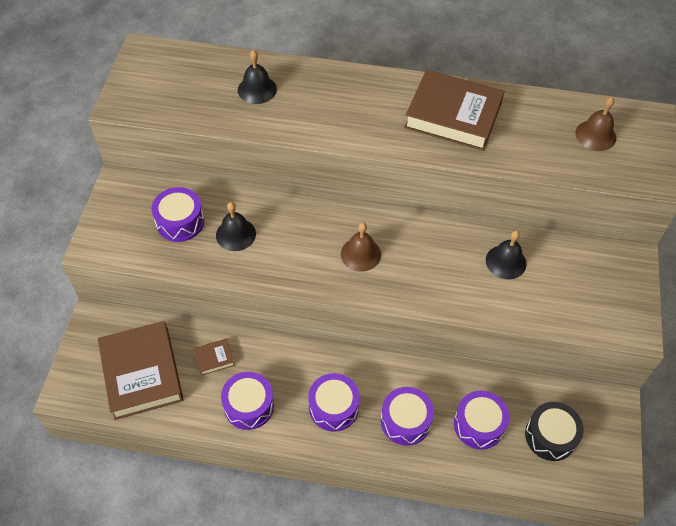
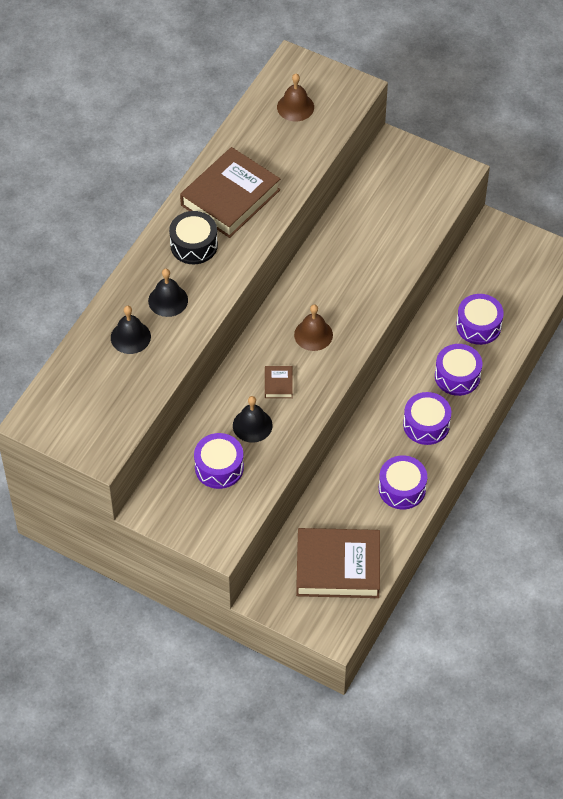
camera: 70 degrees left, 0 degrees up
(214, 358) = (343, 505): brown book -> brown book (278, 384)
(506, 262) = (362, 233): black bell -> black bell (168, 300)
(550, 436) = (505, 281): black drum -> black drum (194, 245)

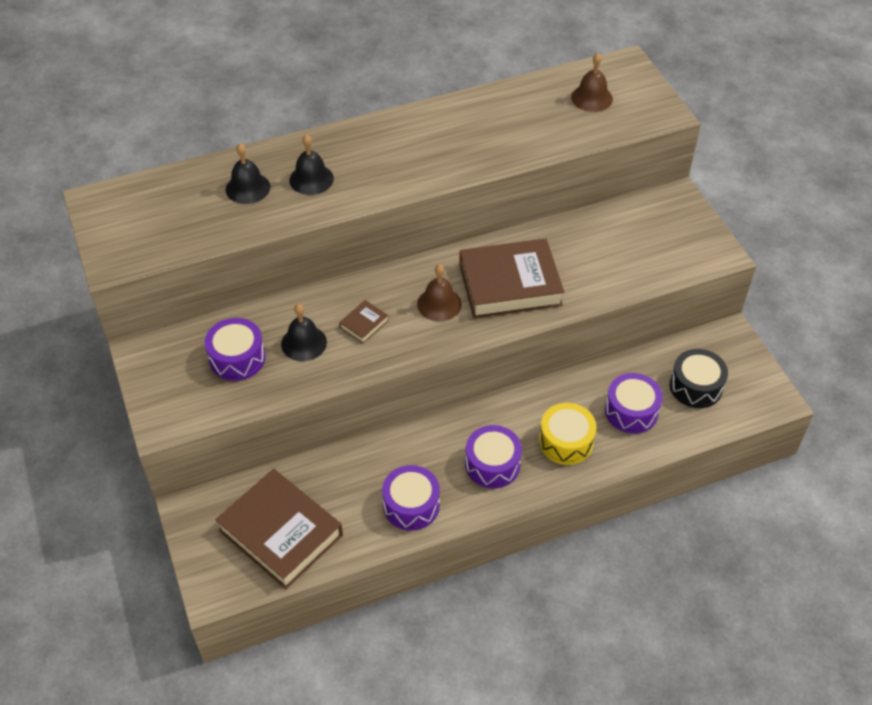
camera: 40 degrees right, 5 degrees down
(194, 245) = (382, 151): black drum -> black drum (696, 386)
(230, 197) = (455, 133): brown book -> brown book (510, 284)
(457, 376) = (566, 441): purple drum -> yellow drum

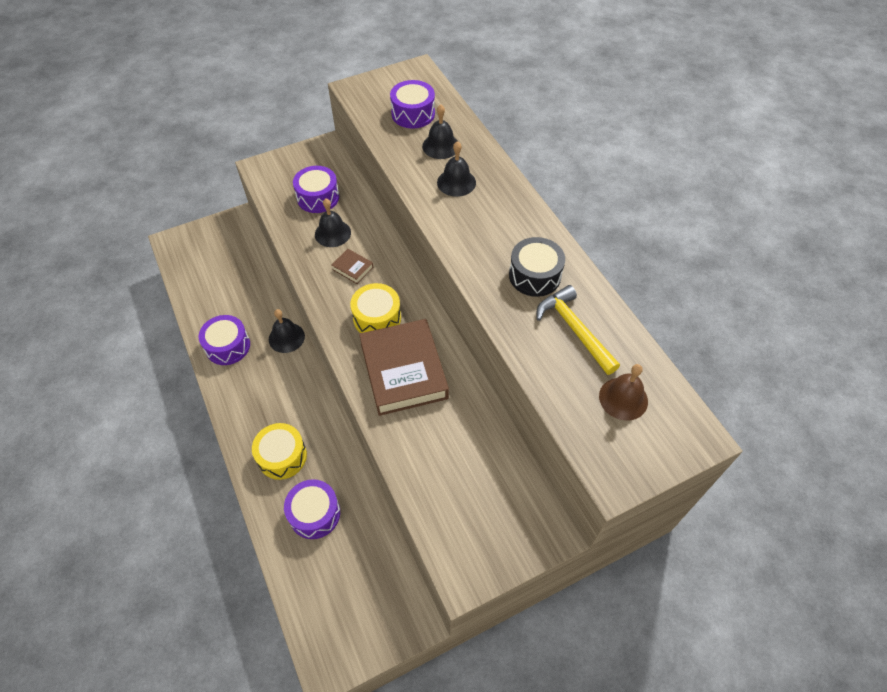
camera: 85 degrees right, 5 degrees up
(281, 533) = (213, 271): brown book -> none
(405, 443) = (286, 337): none -> black bell
(439, 304) = (377, 318): brown bell -> yellow drum
(492, 464) = (262, 400): purple drum -> purple drum (413, 114)
(518, 116) = (574, 329): none -> yellow hammer
(696, 386) = (344, 578): black drum -> black drum (534, 275)

